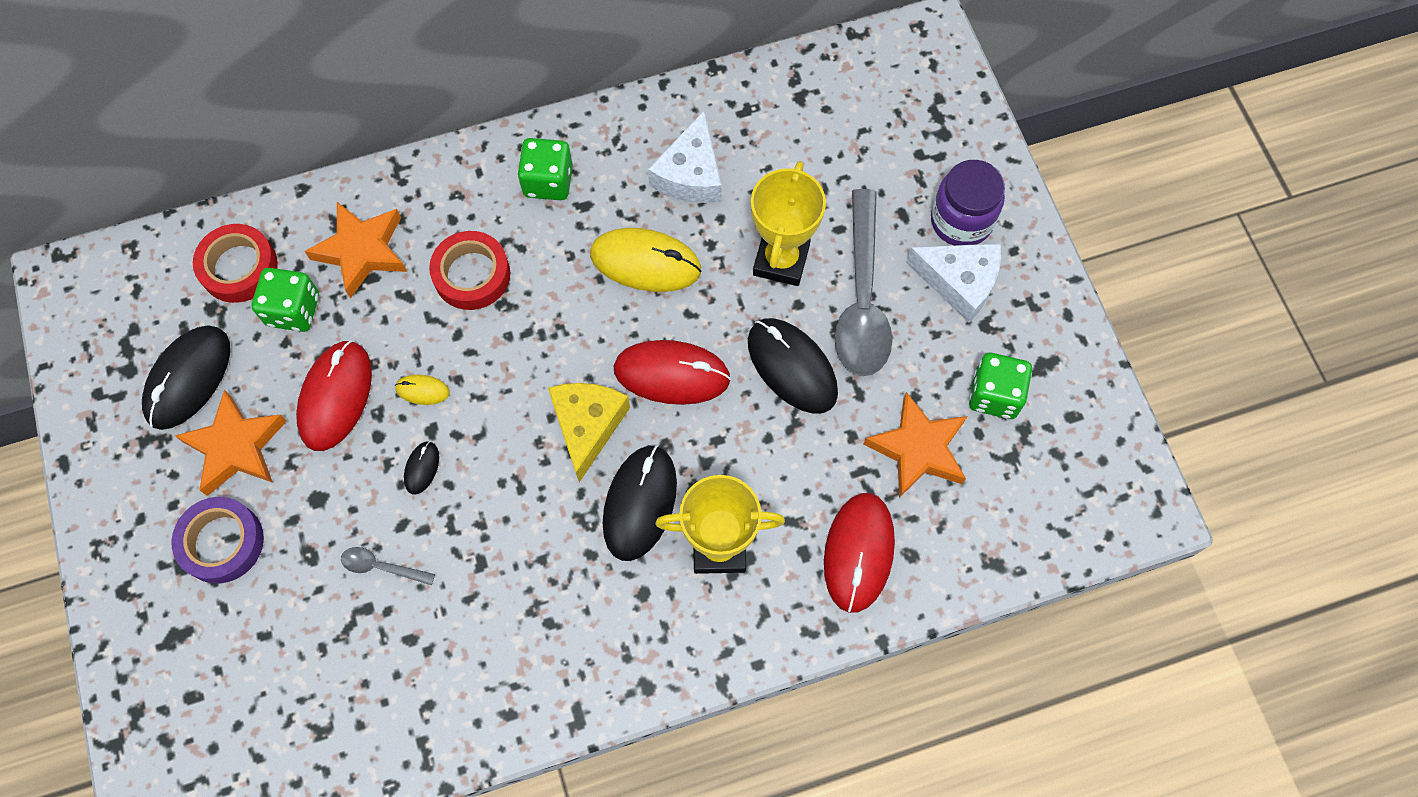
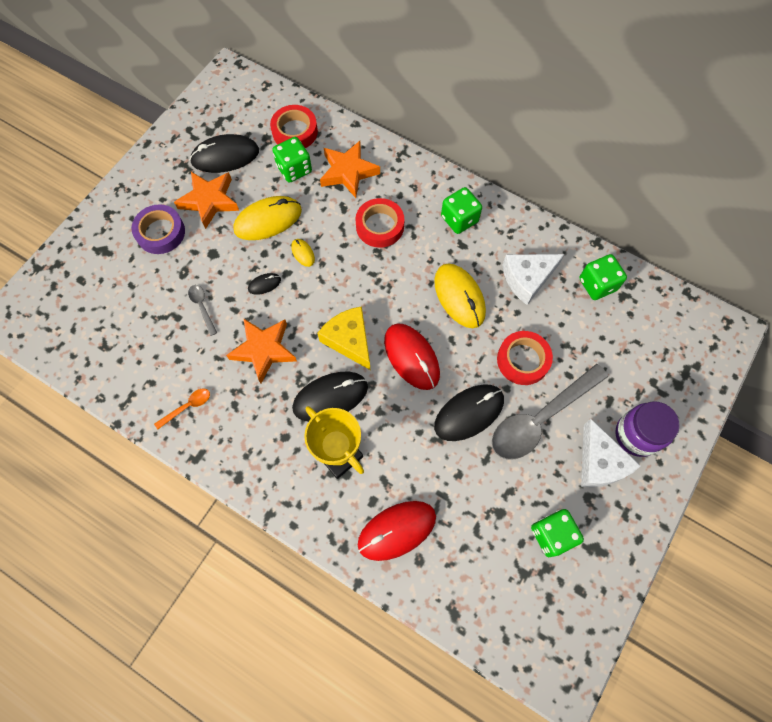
camera: 50 degrees right, 0 degrees up
(335, 397) = (268, 220): red mouse -> yellow mouse
(501, 682) = (187, 407): none -> orange spoon
(587, 426) = (349, 340): yellow cheese -> yellow cheese turned 90 degrees counterclockwise
(763, 110) = (597, 284): none -> green dice
(781, 260) = (523, 360): yellow trophy -> red tape
(792, 367) = (469, 413): black mouse -> black mouse turned 45 degrees clockwise
(918, 449) = (482, 516): orange star -> orange star (264, 350)

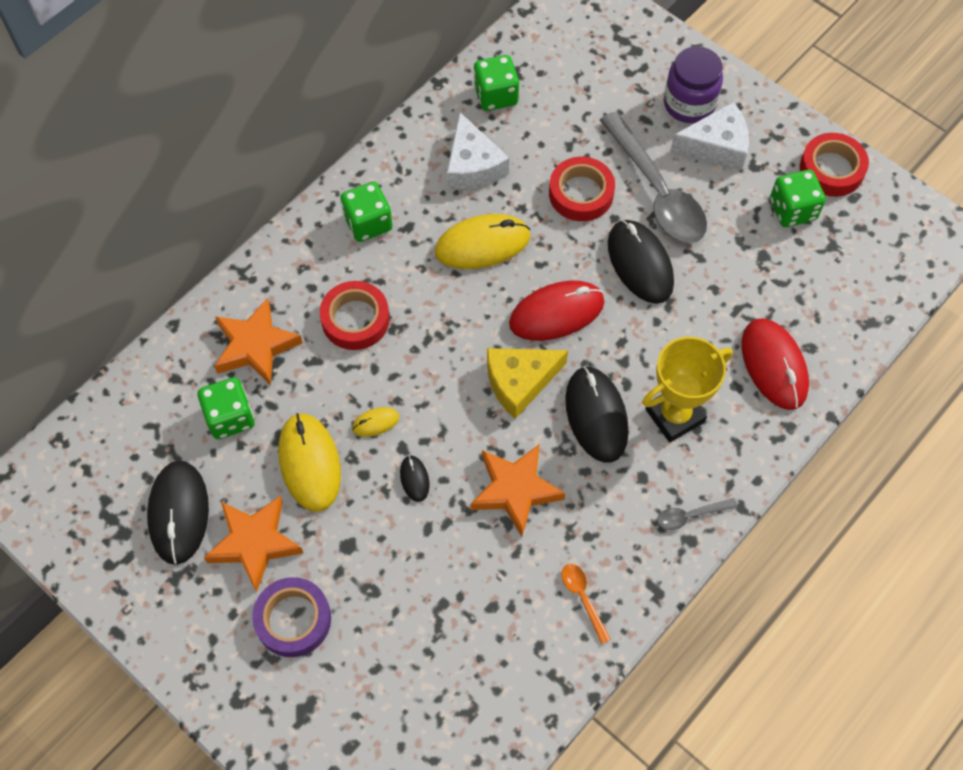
camera: 80 degrees left, 5 degrees down
(202, 307) = (433, 567): grey spoon -> grey spoon (690, 515)
(295, 131) = (162, 408): red tape -> red tape (831, 169)

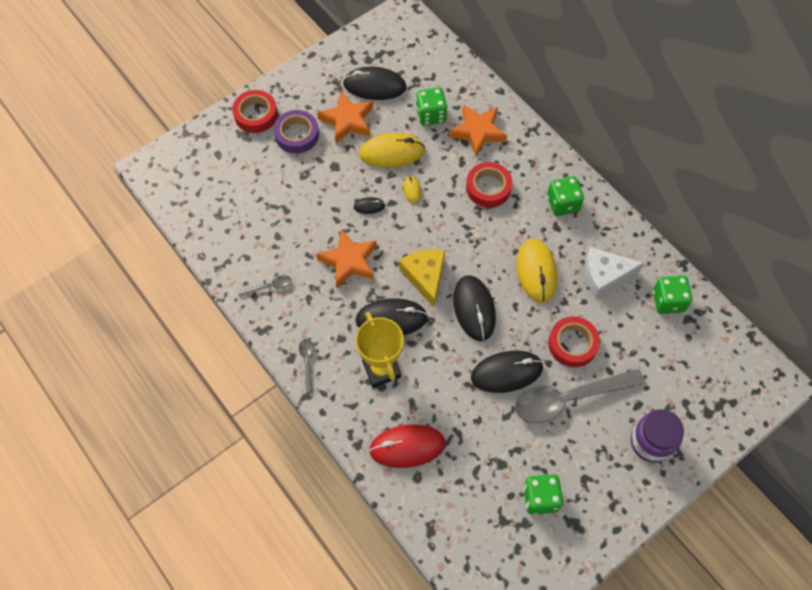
camera: 100 degrees right, 0 degrees up
(556, 313) = (474, 309): red mouse -> black mouse
(582, 598) = (269, 287): orange spoon -> grey spoon
(716, 146) = (607, 453): white cheese -> none
(831, 169) = (576, 541): red tape -> red tape (256, 115)

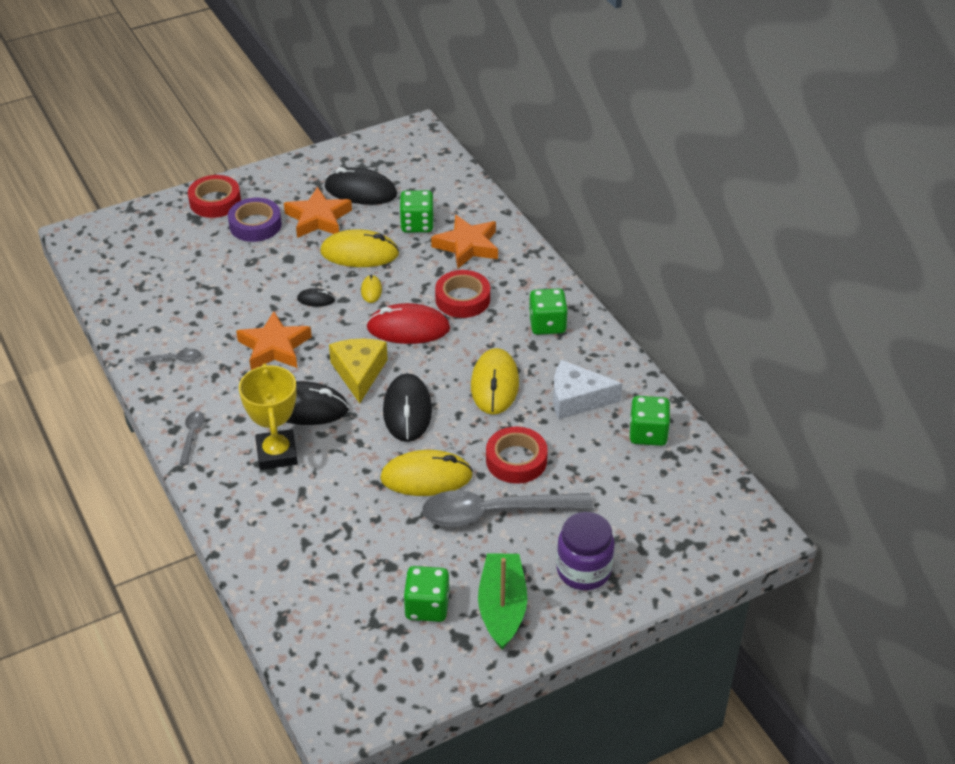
camera: 10 degrees right, 20 degrees down
(407, 447) = (281, 533): red mouse -> red mouse (408, 328)
(506, 372) = (426, 477): black mouse -> yellow mouse
(598, 489) = (502, 608): none -> green boat

